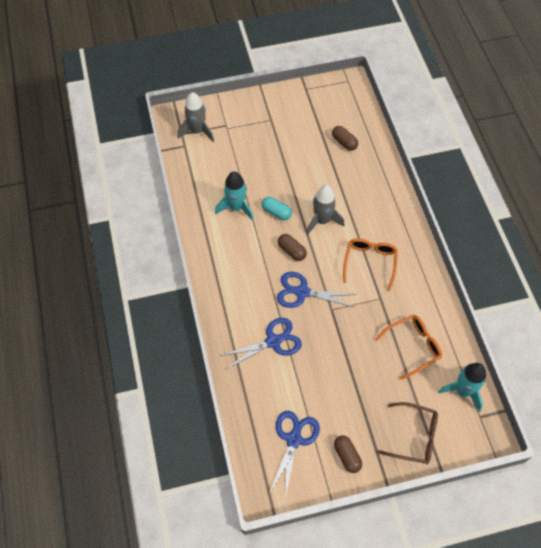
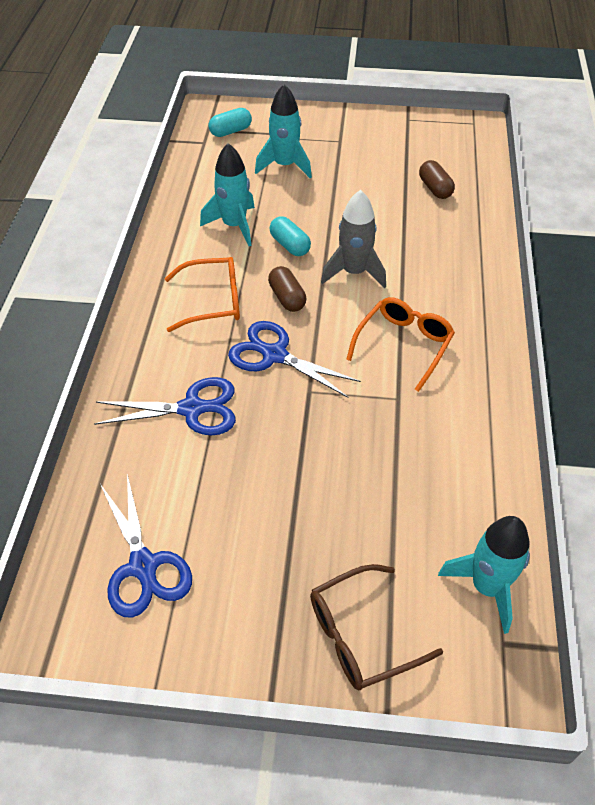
camera: 20 degrees right, 10 degrees down
(197, 131) = (230, 131): grey rocket -> turquoise capsule
(245, 150) = (285, 166): none -> turquoise rocket
(293, 439) = (143, 566): blue scissors -> blue scissors turned 120 degrees clockwise
(347, 456) = (221, 626): brown capsule -> none
(413, 346) = (423, 486): orange glasses -> orange glasses (213, 301)
(414, 437) = (361, 635): brown glasses -> brown glasses turned 120 degrees clockwise

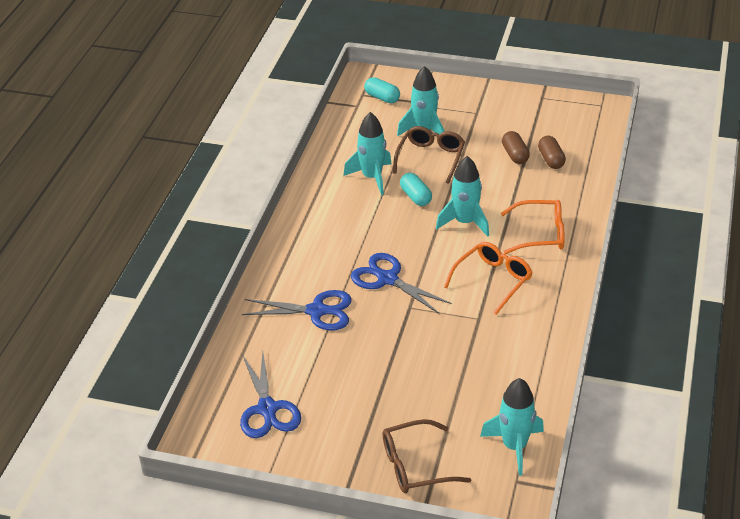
camera: 10 degrees right, 10 degrees down
(213, 301) = (345, 235): orange glasses -> orange glasses (540, 234)
(230, 131) = (382, 98): turquoise capsule -> turquoise capsule turned 60 degrees clockwise
(287, 298) = (405, 237): brown capsule -> brown capsule (515, 155)
(298, 197) = (431, 158): none -> brown glasses
(354, 272) = (465, 222): grey rocket -> turquoise rocket

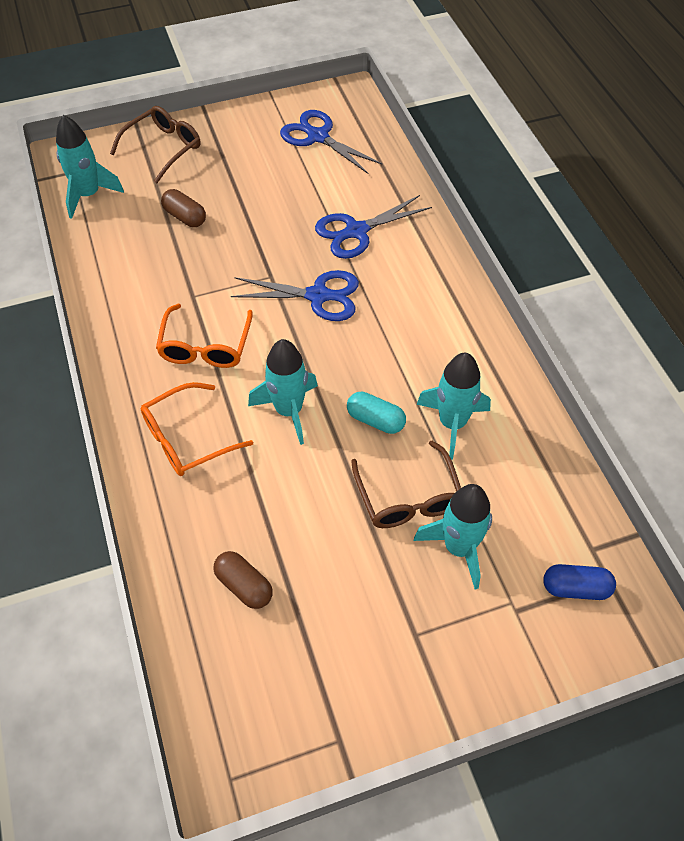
camera: 145 degrees right, 15 degrees up
(382, 98) = (575, 588): turquoise capsule -> blue capsule
(515, 155) = (300, 567): brown capsule -> brown capsule (185, 217)

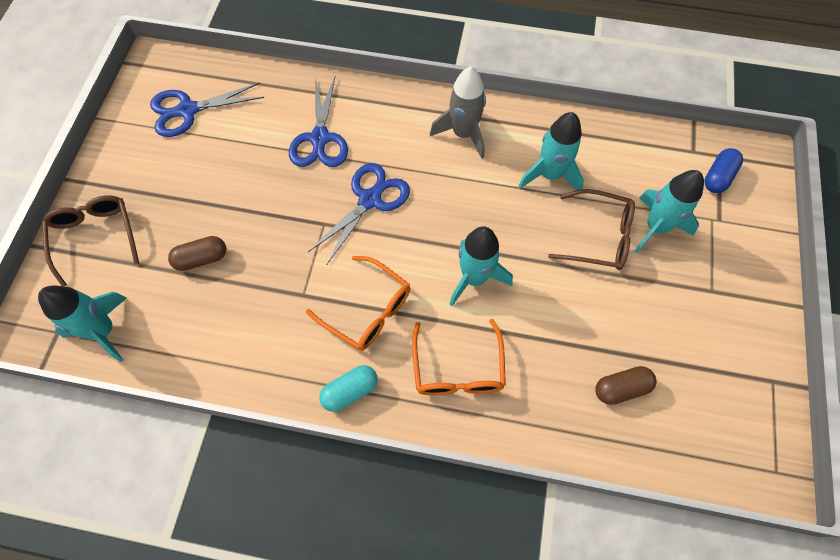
camera: 60 degrees left, 10 degrees up
(375, 420) = (518, 222): turquoise capsule -> turquoise capsule (350, 391)
(445, 331) = (463, 134): none -> grey rocket

